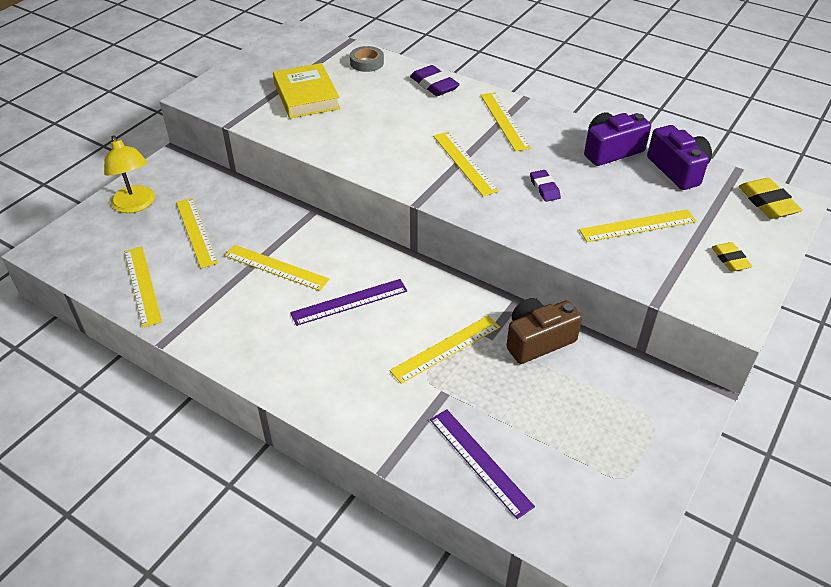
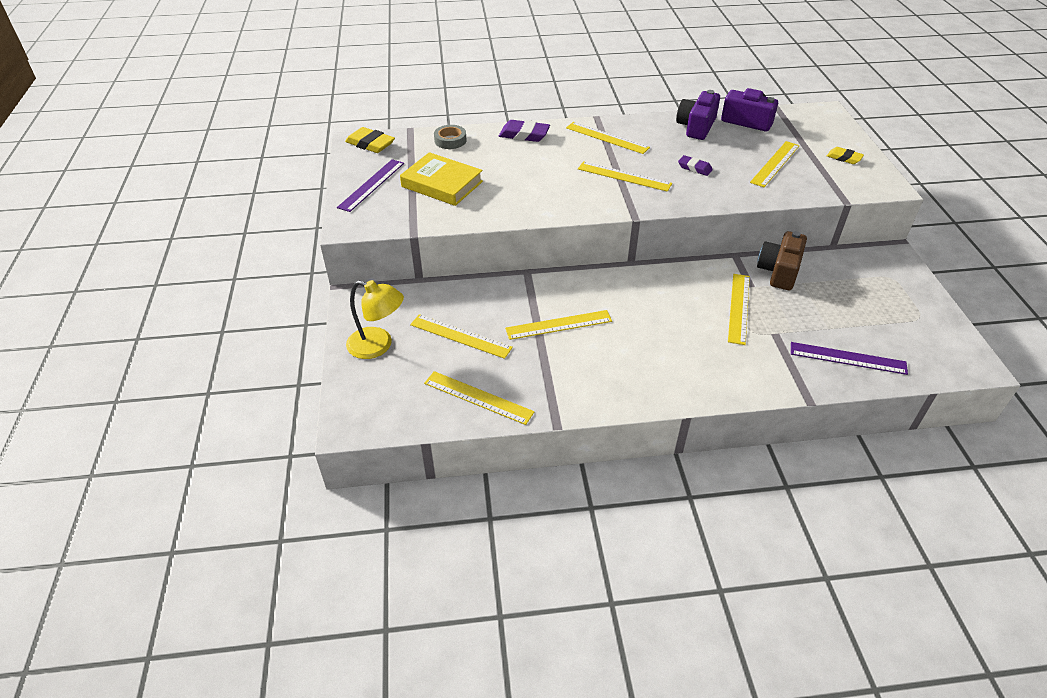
camera: 40 degrees left, 0 degrees up
(349, 302) = (641, 316): purple ruler -> purple ruler (371, 185)
(767, 203) = (815, 117): yellow eraser -> yellow eraser (370, 144)

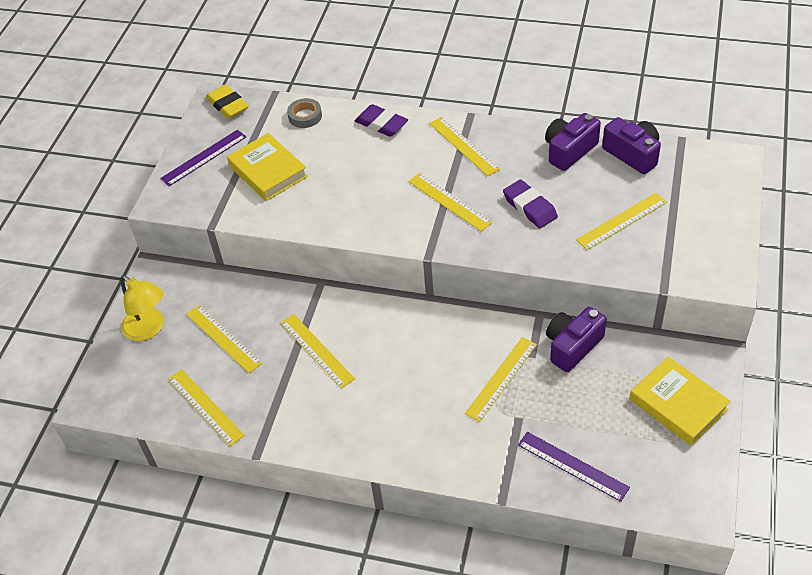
camera: 25 degrees right, 5 degrees up
(558, 325) = (317, 350): yellow ruler -> yellow ruler turned 45 degrees clockwise
(694, 168) = (530, 207): purple eraser -> purple eraser, size x1.58
(779, 271) = (572, 346): brown camera -> purple camera
(844, 158) = (706, 231): yellow eraser -> none
(893, 292) = (678, 404): none -> yellow book

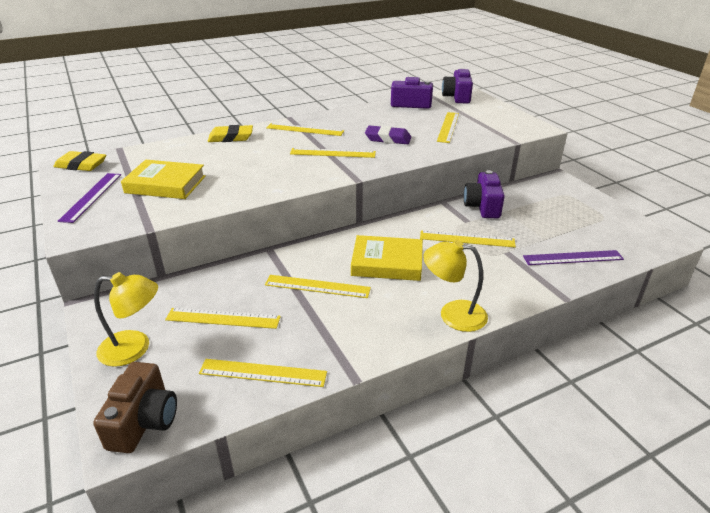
camera: 45 degrees left, 15 degrees down
(111, 395) = (144, 421): none -> brown camera
(305, 116) = (162, 151): grey tape -> none
(381, 124) = (231, 138): purple eraser -> yellow eraser
(387, 450) = (453, 314): none -> yellow lamp
(501, 378) = (467, 239): yellow ruler -> yellow ruler turned 75 degrees counterclockwise
(569, 151) = (374, 113): purple camera -> purple camera (457, 97)
(678, 404) = (574, 204): yellow book -> yellow book (387, 263)

